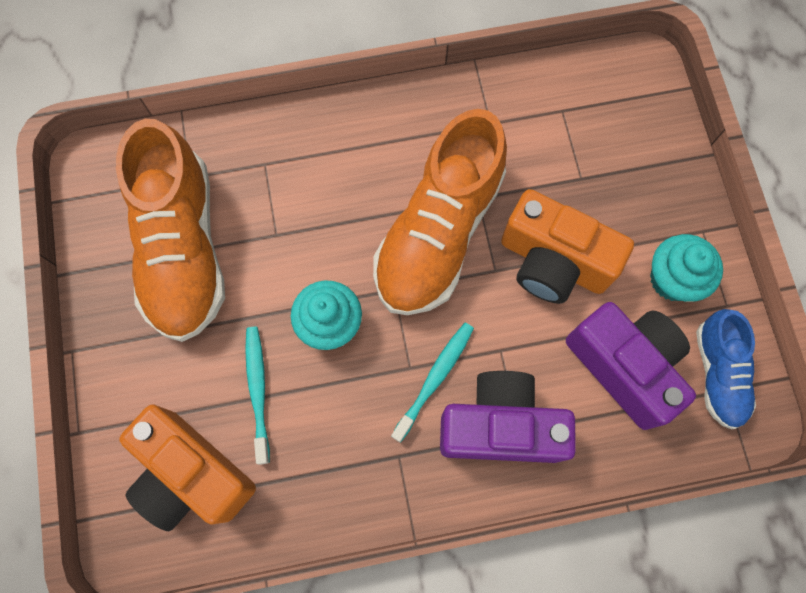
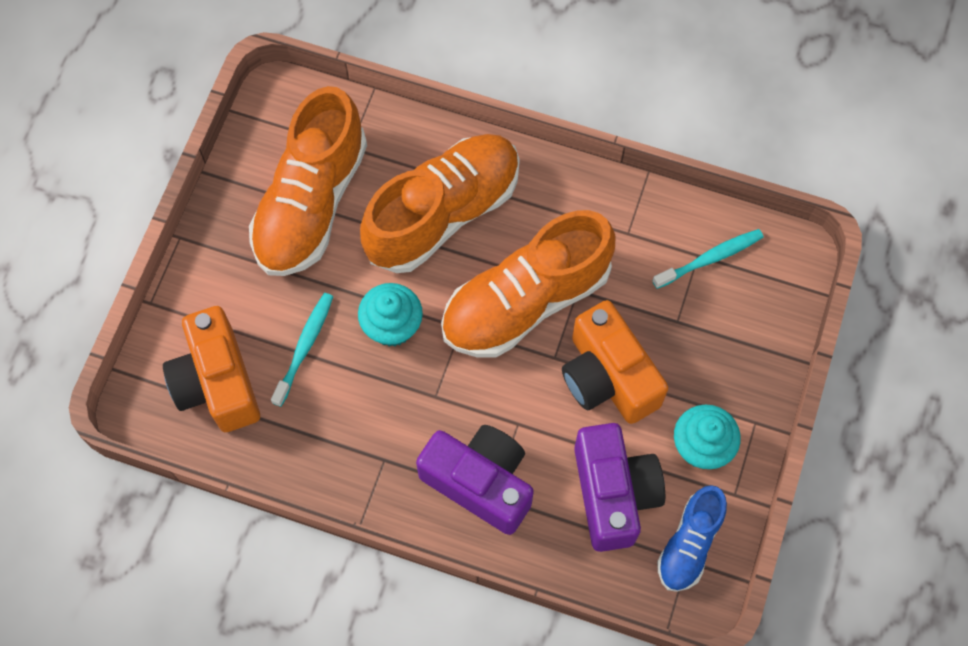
camera: 30 degrees right, 5 degrees down
(314, 193) = (443, 213): none -> orange shoe
(435, 378) = (450, 416): turquoise toothbrush -> turquoise toothbrush (710, 258)

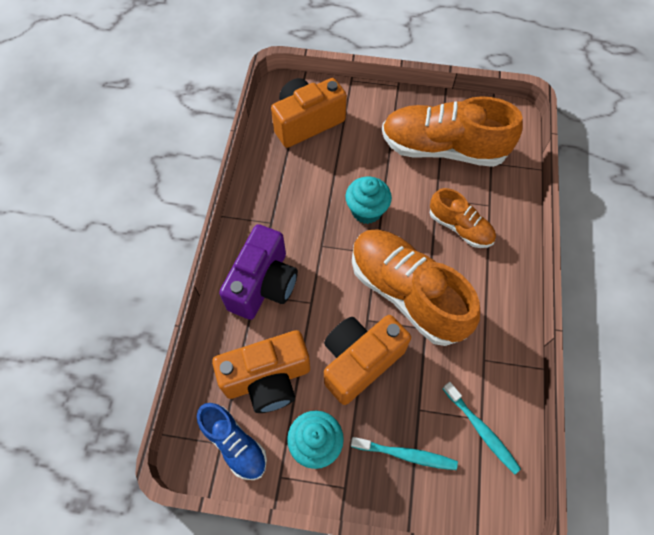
camera: 80 degrees right, 5 degrees down
(304, 347) = (340, 163): turquoise toothbrush -> turquoise toothbrush (406, 454)
(443, 213) = (460, 227): orange shoe -> orange shoe, size x0.54
(613, 493) = (267, 378): purple camera -> orange camera
(689, 544) = (234, 444): blue shoe -> blue shoe turned 150 degrees counterclockwise

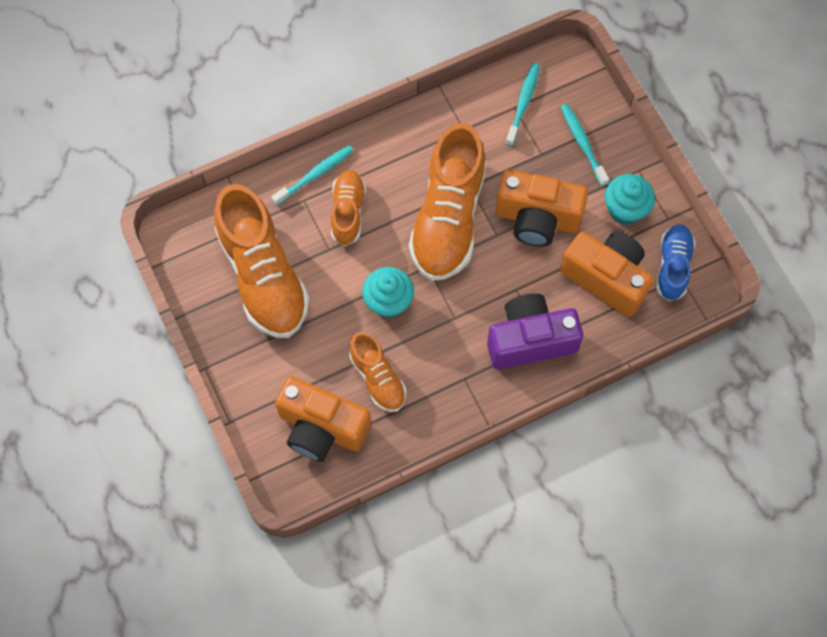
camera: 125 degrees left, 5 degrees up
(315, 171) = (377, 378): none -> orange shoe
(507, 224) = (315, 175): none -> turquoise toothbrush

